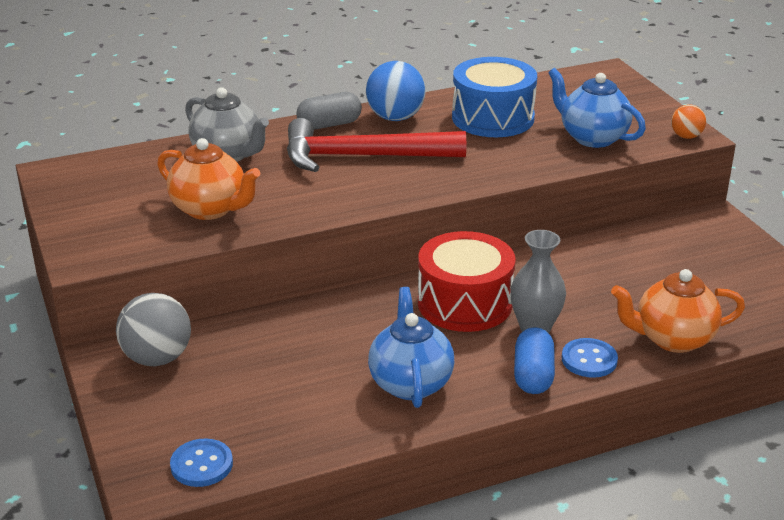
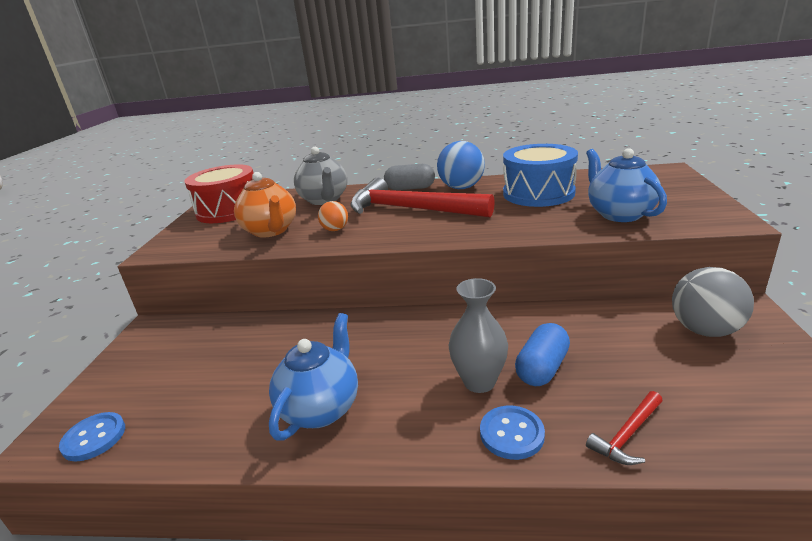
camera: 30 degrees right, 5 degrees down
(157, 358) = (176, 335): grey ball -> grey ball (705, 330)
(464, 303) = (433, 342): red drum -> red drum (229, 210)
(533, 375) = (439, 435): blue capsule -> blue capsule (542, 368)
(672, 339) = (627, 435): orange teapot -> red hammer
(686, 136) = (722, 221): orange ball -> orange ball (335, 229)

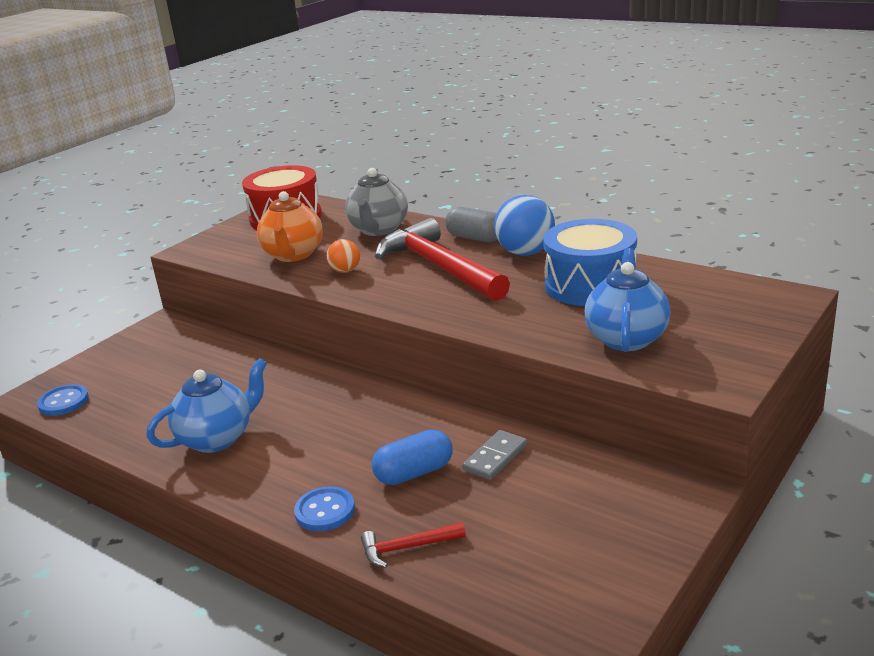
camera: 30 degrees right, 0 degrees up
(479, 382) = (351, 464): grey vase -> none
(585, 333) = (495, 457): none -> grey domino
(705, 330) = (611, 497): grey ball -> none

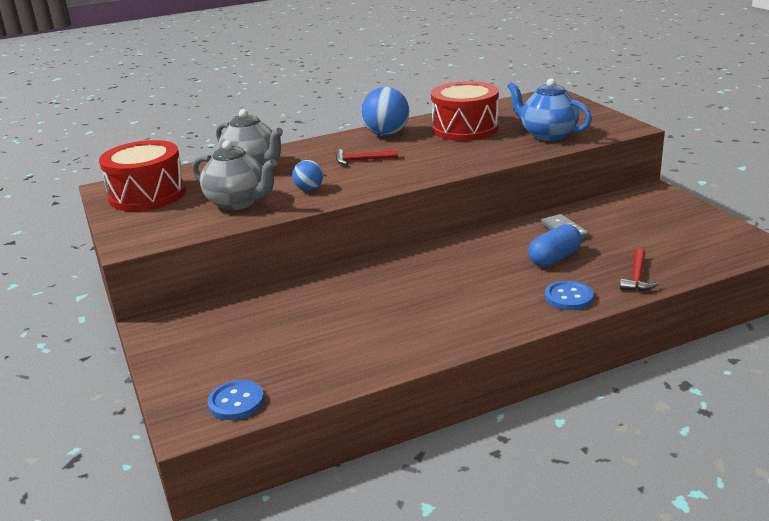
camera: 60 degrees left, 0 degrees up
(217, 438) = (416, 325): blue teapot -> none
(293, 255) = (238, 203): orange teapot -> grey teapot
(345, 271) = (309, 189): orange ball -> blue ball
(414, 473) = (554, 258): blue capsule -> blue capsule turned 45 degrees clockwise
(439, 267) = (362, 160): red hammer -> red hammer, size x0.43
(475, 238) = (334, 142): grey capsule -> none
(590, 285) = (465, 129): blue drum -> red drum

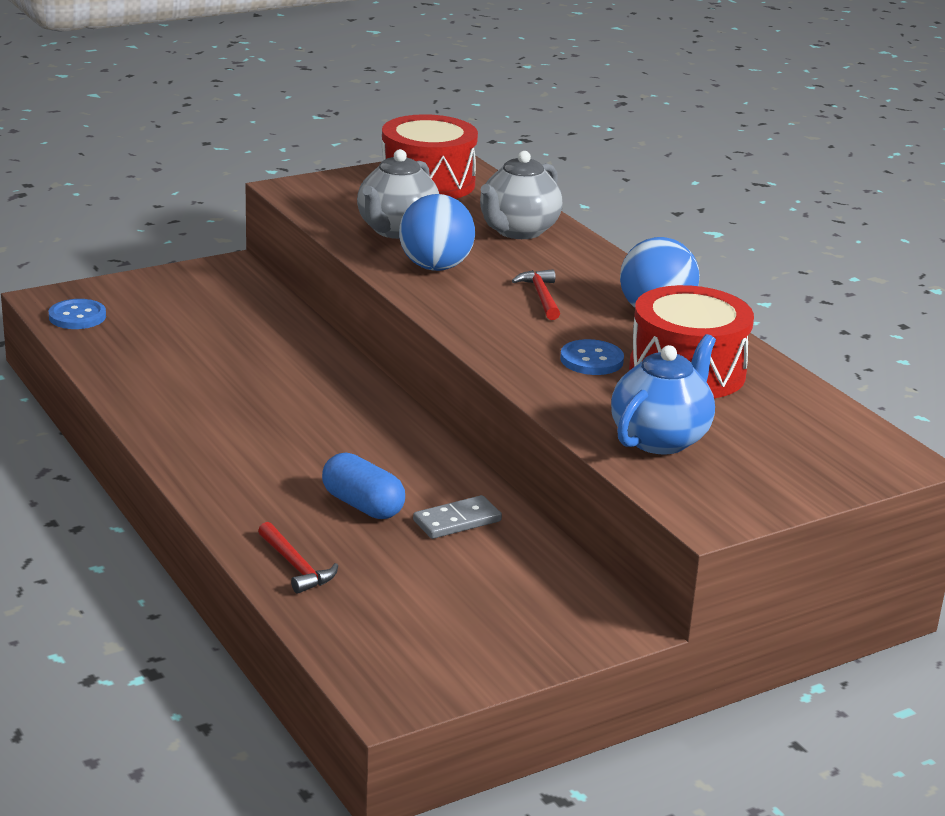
camera: 80 degrees right, 0 degrees up
(309, 189) = (435, 267): blue ball -> blue ball, size x1.79
(568, 297) = (247, 507): blue button -> blue button (591, 360)
(637, 277) = (296, 566): red hammer -> red hammer turned 135 degrees counterclockwise

